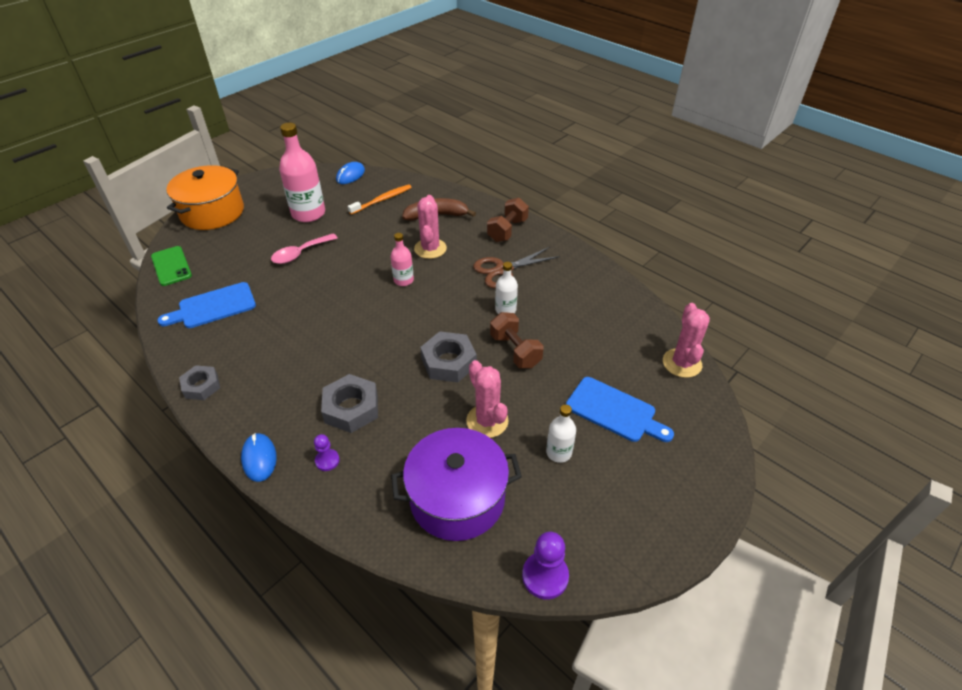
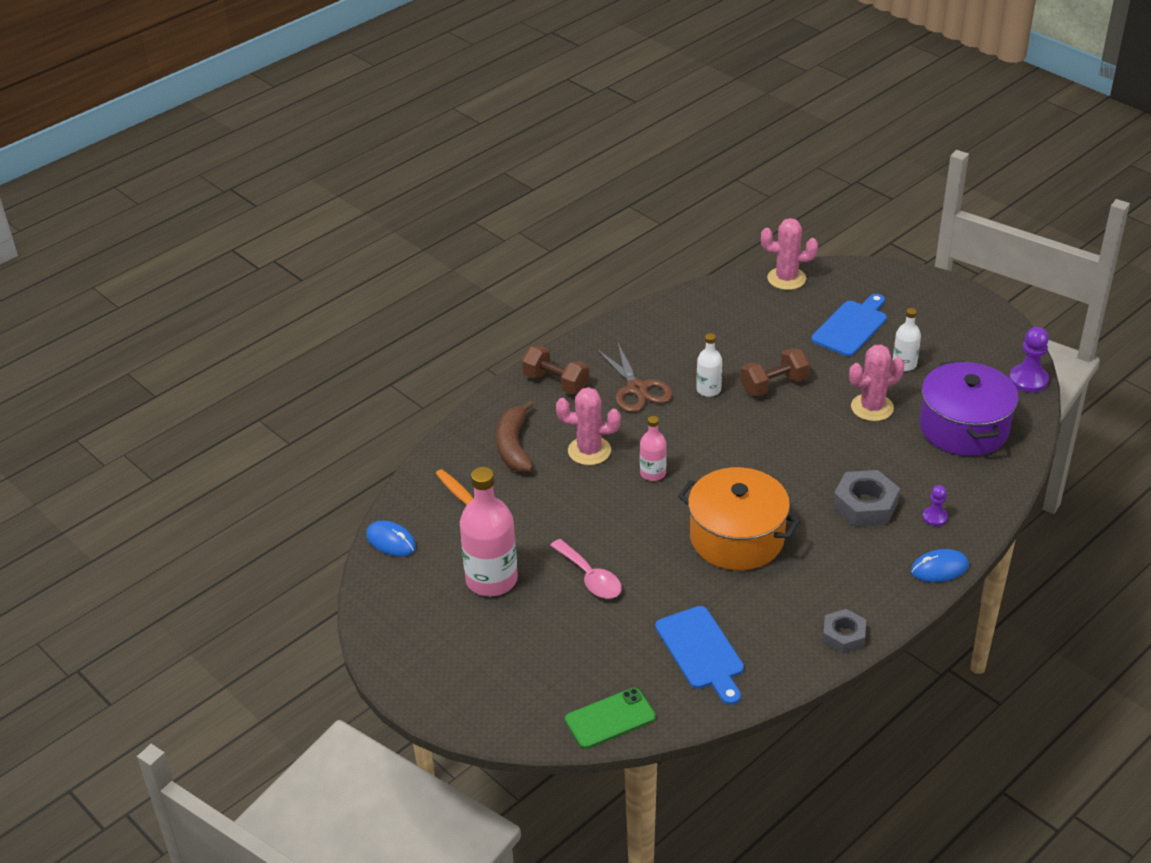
camera: 85 degrees left, 5 degrees down
(212, 212) = (472, 697): orange pot -> orange pot (737, 538)
(448, 362) = (793, 434): grey nut -> none

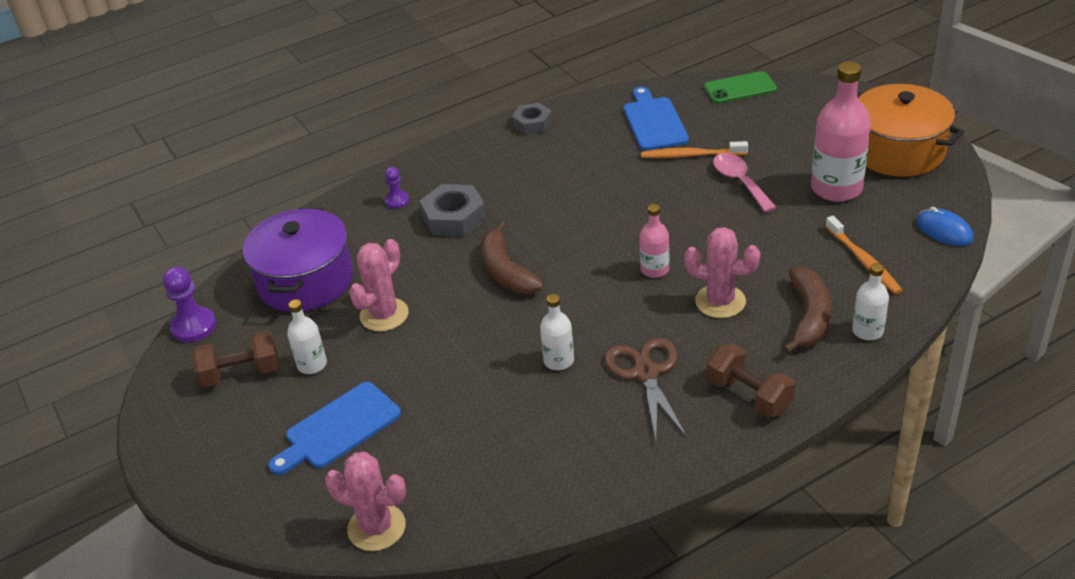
camera: 165 degrees left, 0 degrees up
(466, 440) = (867, 331): none -> white bottle
(647, 607) = (691, 155): none -> orange toothbrush
(737, 538) = (590, 201): orange pot -> orange pot (898, 151)
(774, 385) = (478, 357): brown dumbbell -> brown dumbbell (241, 373)
(786, 457) = (506, 271): none -> brown banana
(872, 407) = (384, 315): pink cactus -> pink cactus turned 45 degrees counterclockwise
(939, 569) = (423, 161): blue mouse -> none

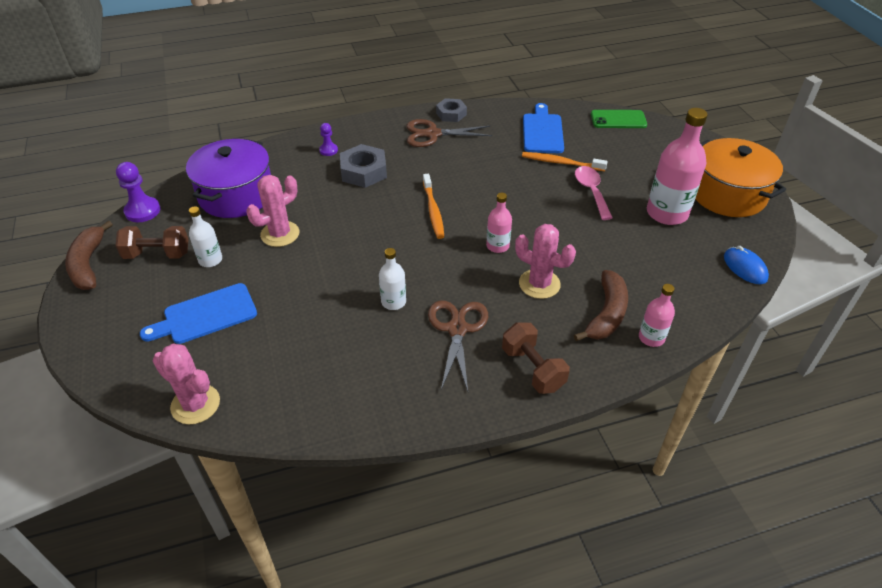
camera: 10 degrees right, 5 degrees up
(506, 271) = (384, 221): brown banana -> brown banana (88, 264)
(520, 153) = (433, 134): none -> brown scissors
(863, 261) = (668, 277): orange toothbrush -> orange toothbrush (433, 210)
(867, 331) = (651, 338): white bottle -> pink bottle

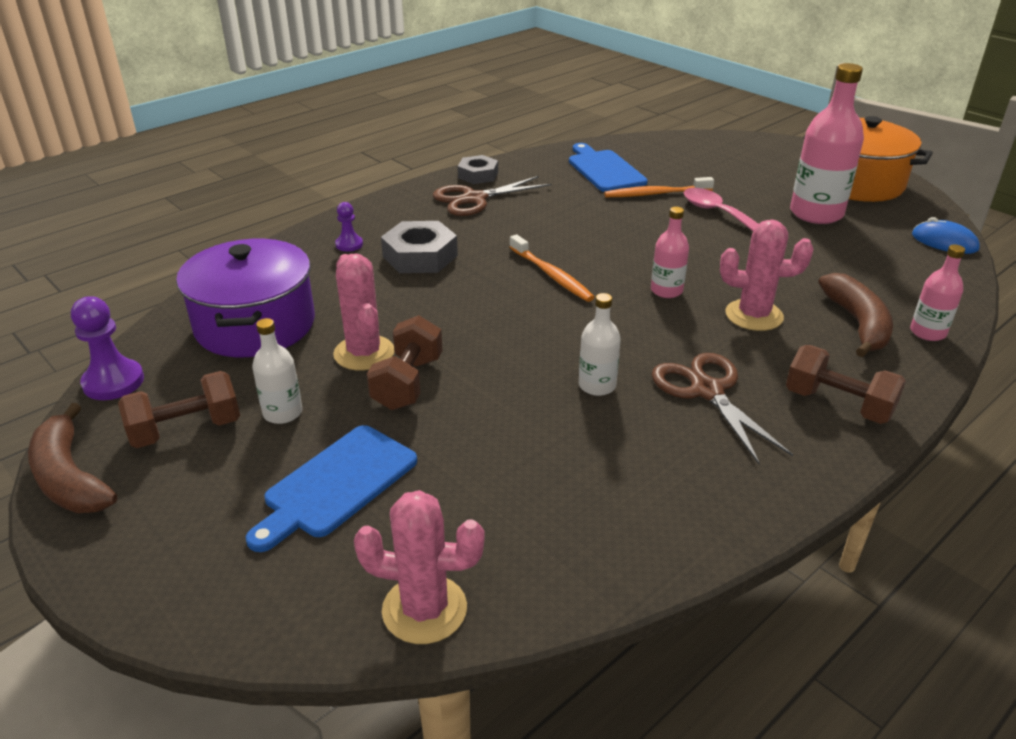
camera: 25 degrees left, 10 degrees down
(280, 234) = (364, 353): pink cactus -> pink cactus turned 45 degrees counterclockwise
(288, 263) = (408, 383): none -> brown dumbbell
(618, 119) = (676, 143): green phone -> none

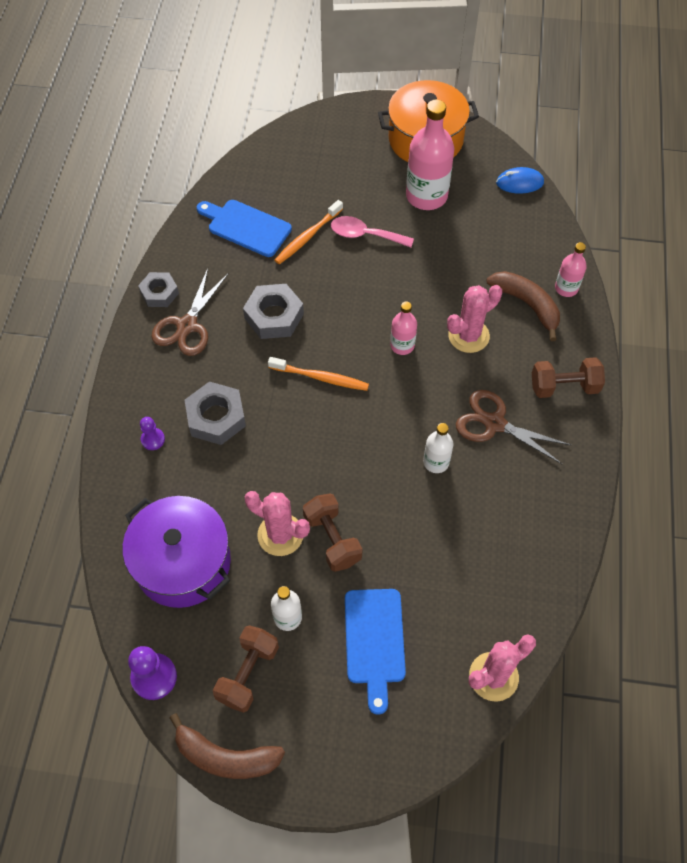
camera: 40 degrees left, 25 degrees up
(559, 223) = (274, 316): none -> grey nut

